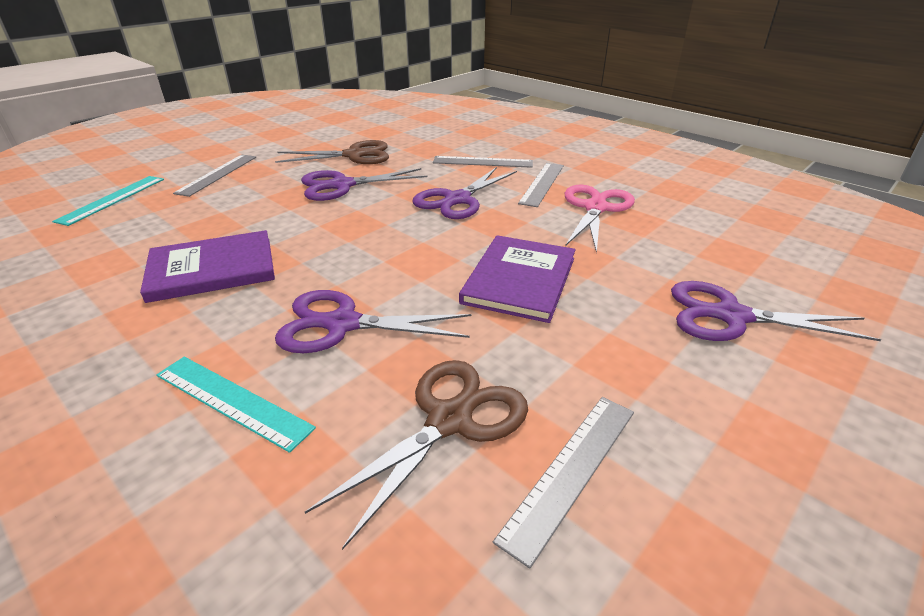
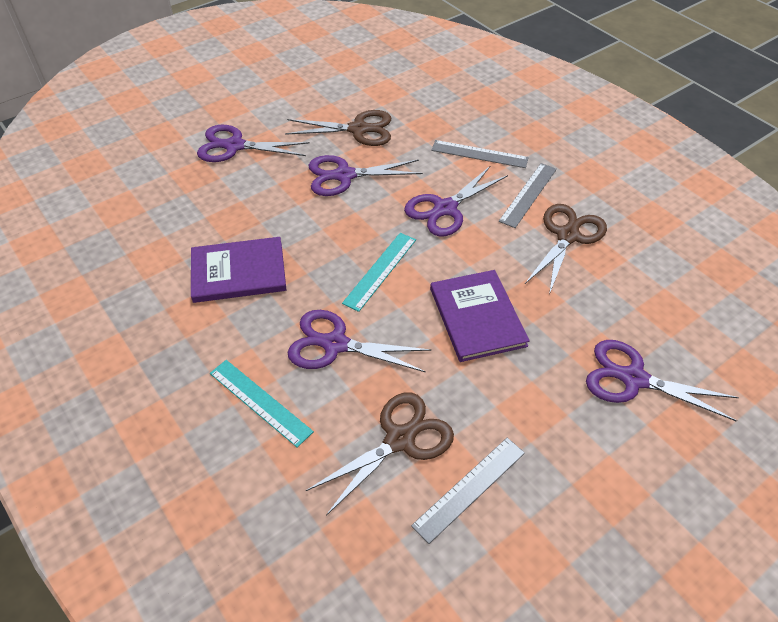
camera: 10 degrees right, 15 degrees up
(112, 199) = (149, 173): turquoise ruler -> turquoise ruler (380, 271)
(217, 174) = (234, 146): grey ruler -> purple scissors
(519, 280) = (477, 317): purple book -> purple book turned 45 degrees counterclockwise
(595, 208) = (567, 236): pink scissors -> brown scissors

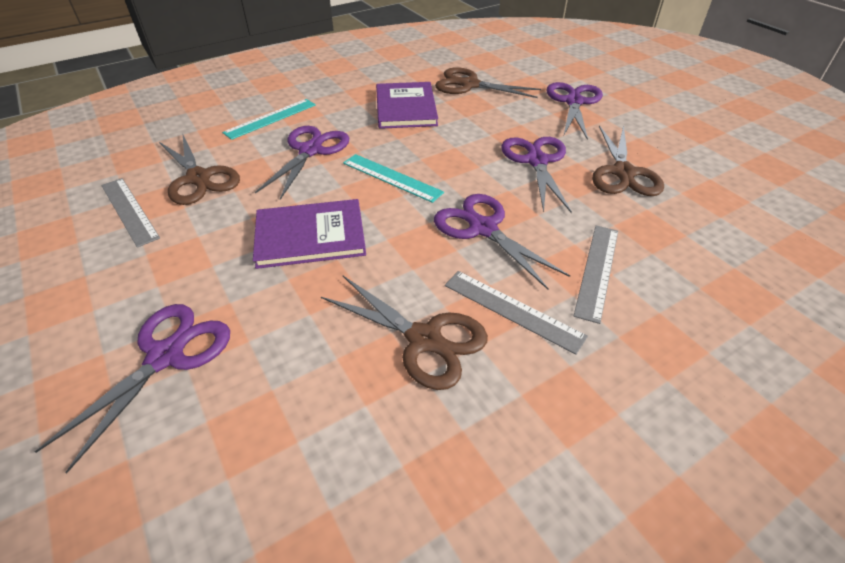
camera: 95 degrees right, 5 degrees down
(186, 220) = (469, 85): none -> brown scissors

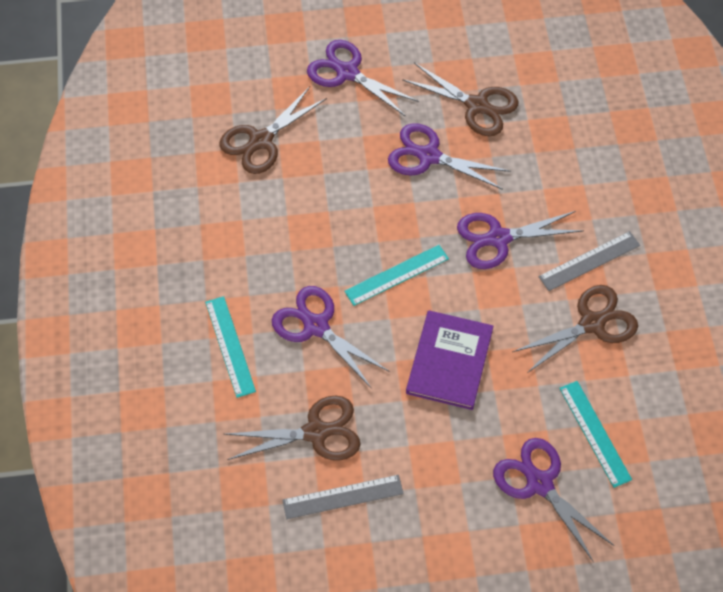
camera: 65 degrees left, 15 degrees up
(256, 393) = (594, 433): none -> turquoise ruler
(405, 108) = (277, 217): purple book -> none
(597, 270) = (576, 191): grey ruler -> none

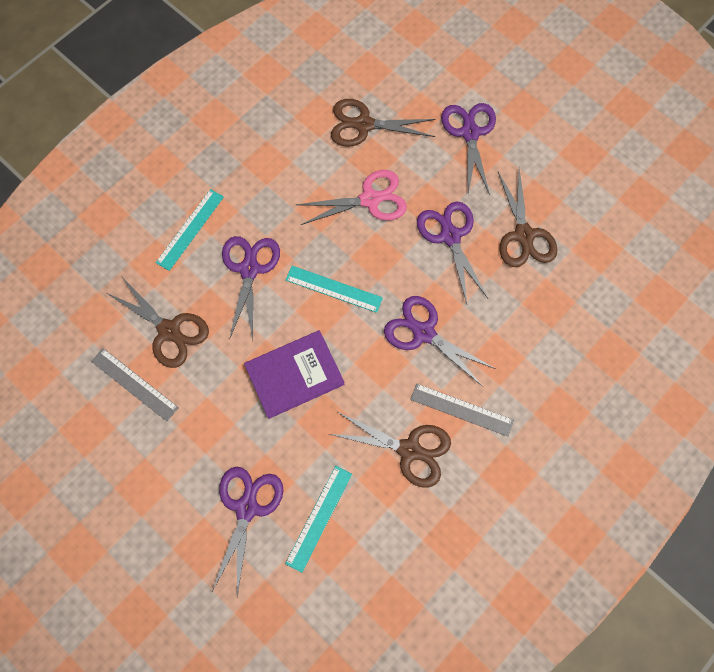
camera: 50 degrees right, 10 degrees up
(338, 188) = (370, 199): none -> pink scissors

